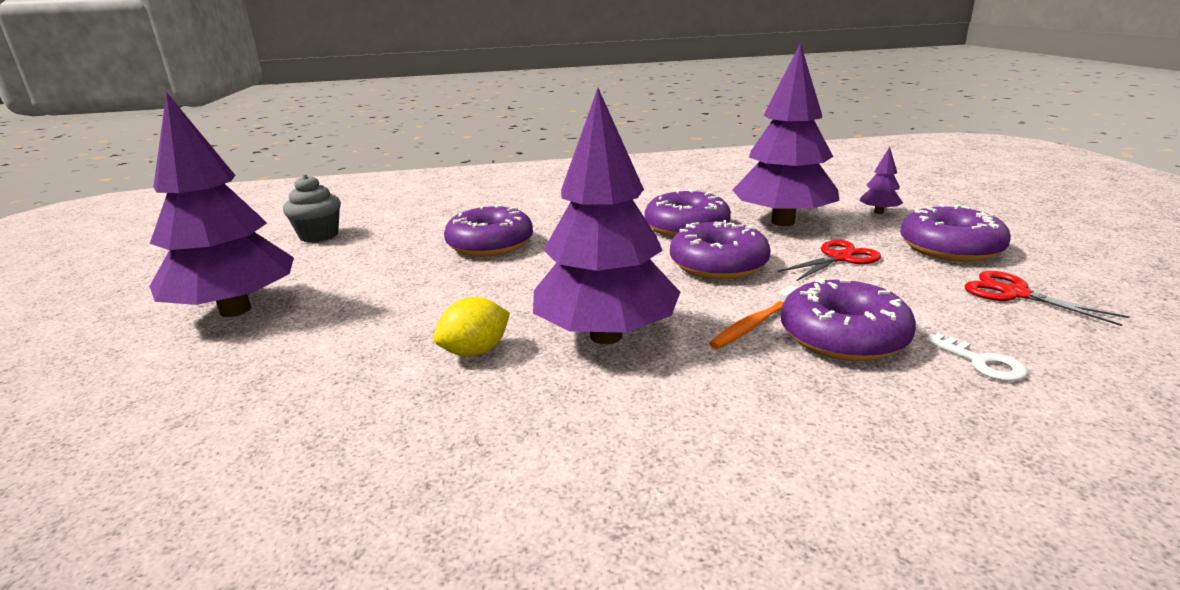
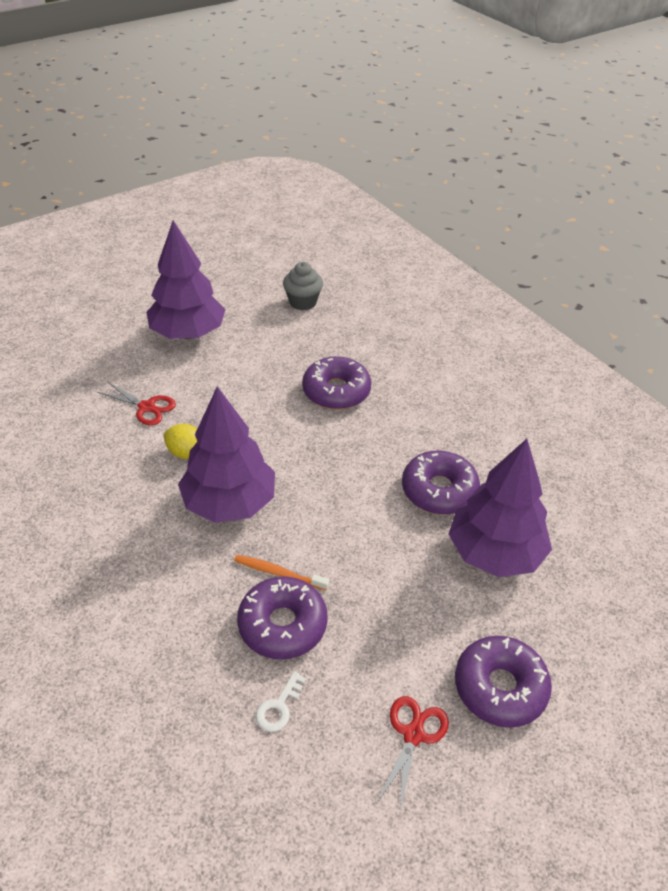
camera: 60 degrees right, 20 degrees up
(718, 264) = (370, 530): purple donut -> none
(839, 258) = (427, 606): red scissors -> red scissors (147, 407)
(878, 212) = (573, 624): purple tree -> none

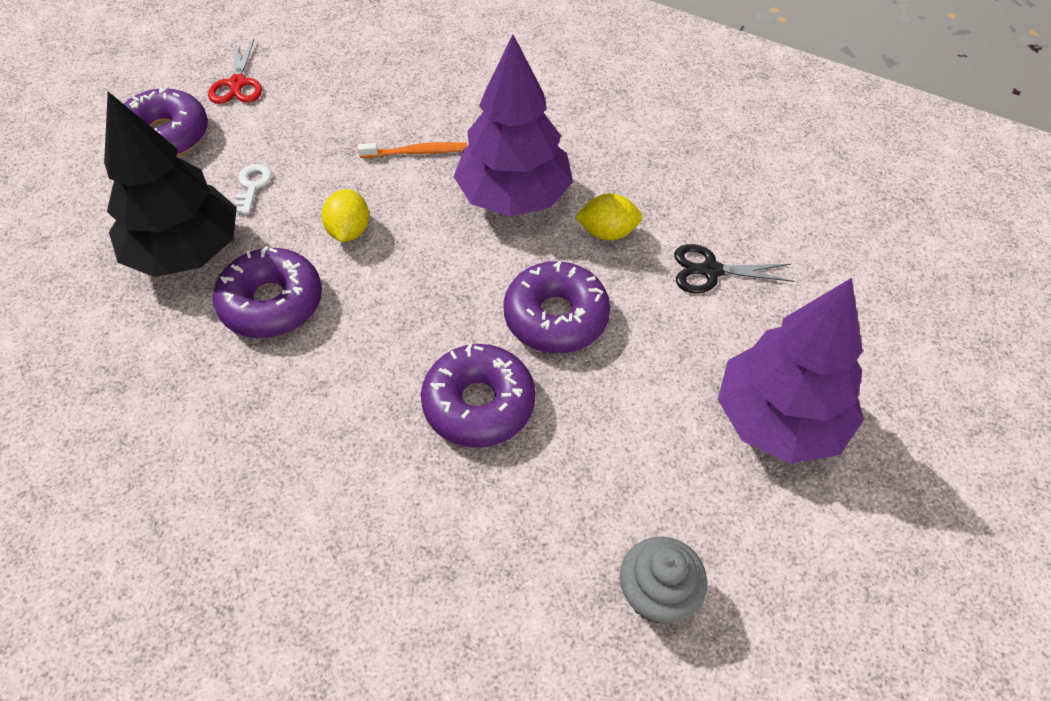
camera: 155 degrees right, 10 degrees up
(147, 407) = (710, 271): red scissors -> black scissors
(279, 707) = (357, 65): white key -> white key (252, 186)
(282, 625) = (387, 115): purple donut -> purple donut (556, 317)
(365, 523) = (349, 231): none -> yellow lemon
(494, 553) = (186, 252): purple tree -> black tree

